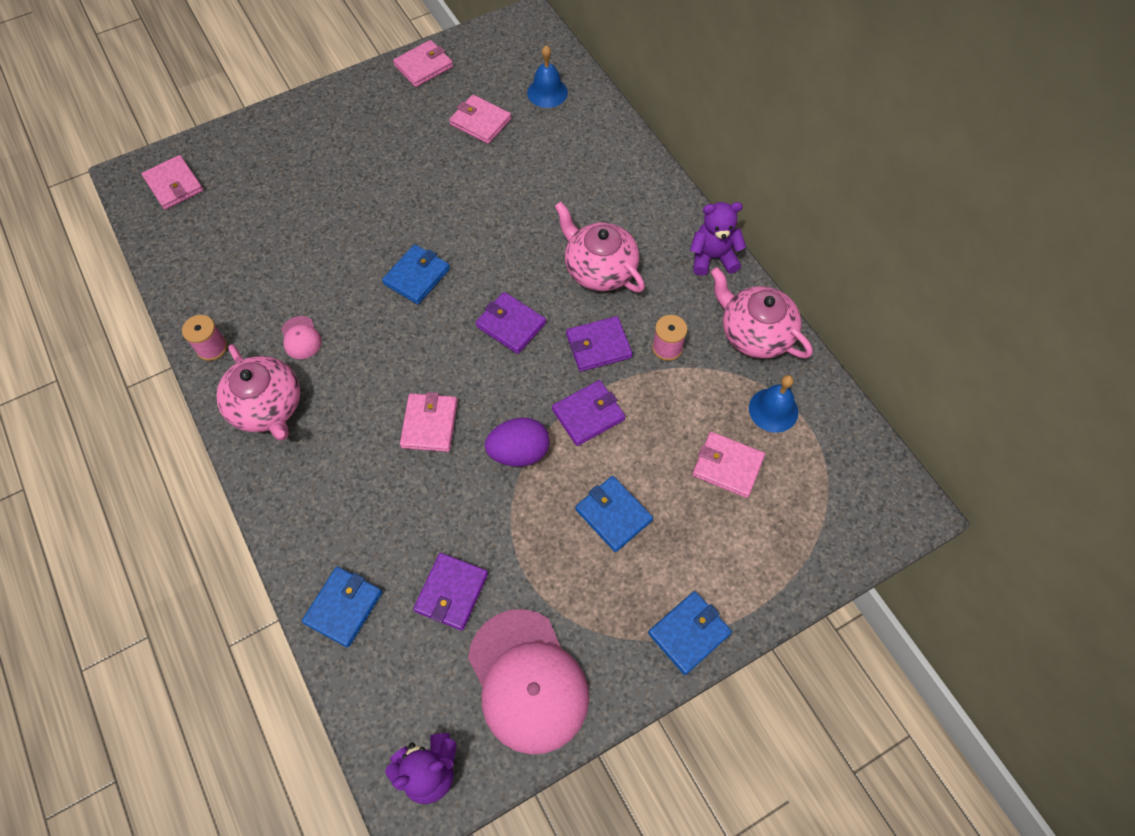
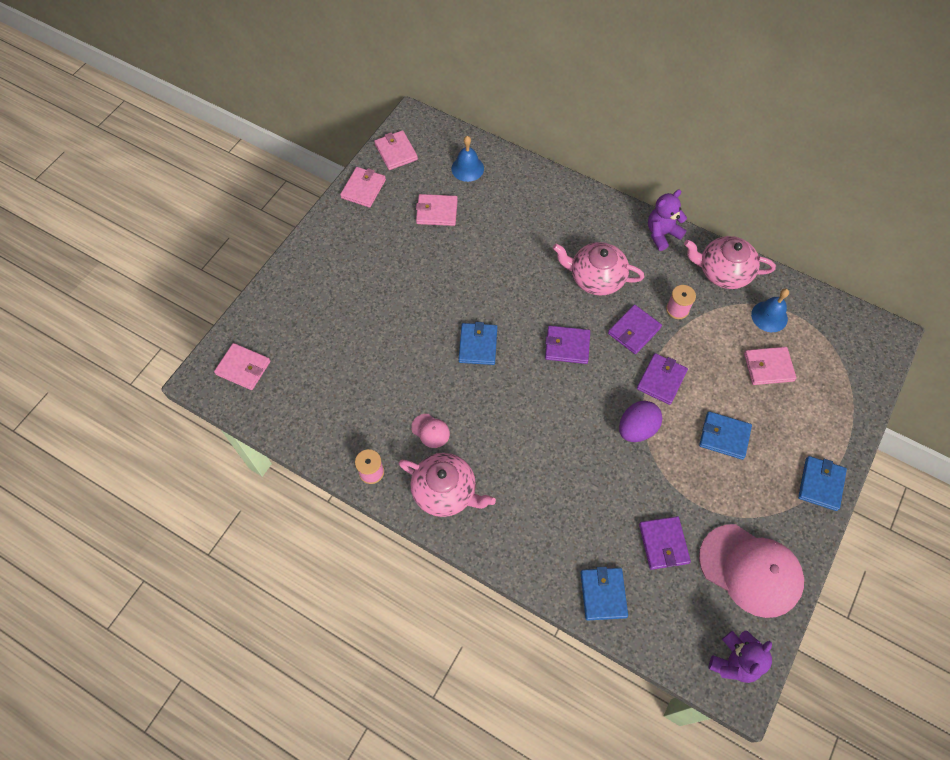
camera: 30 degrees left, 0 degrees up
(429, 424) = (565, 442): pink wallet -> pink wallet (396, 152)

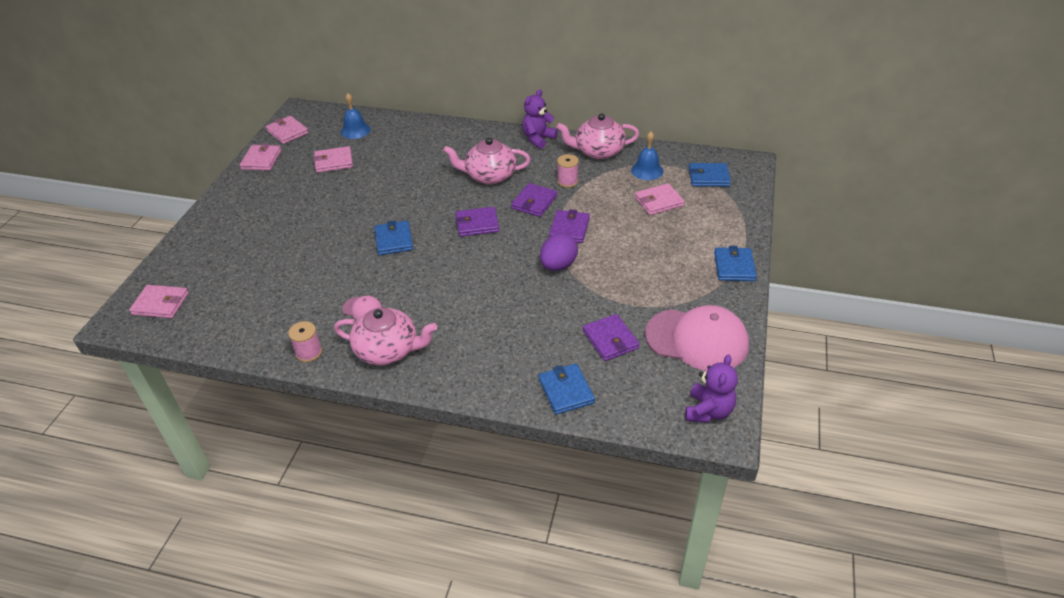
camera: 15 degrees left, 20 degrees down
(724, 436) = (638, 254): blue wallet -> blue wallet (708, 177)

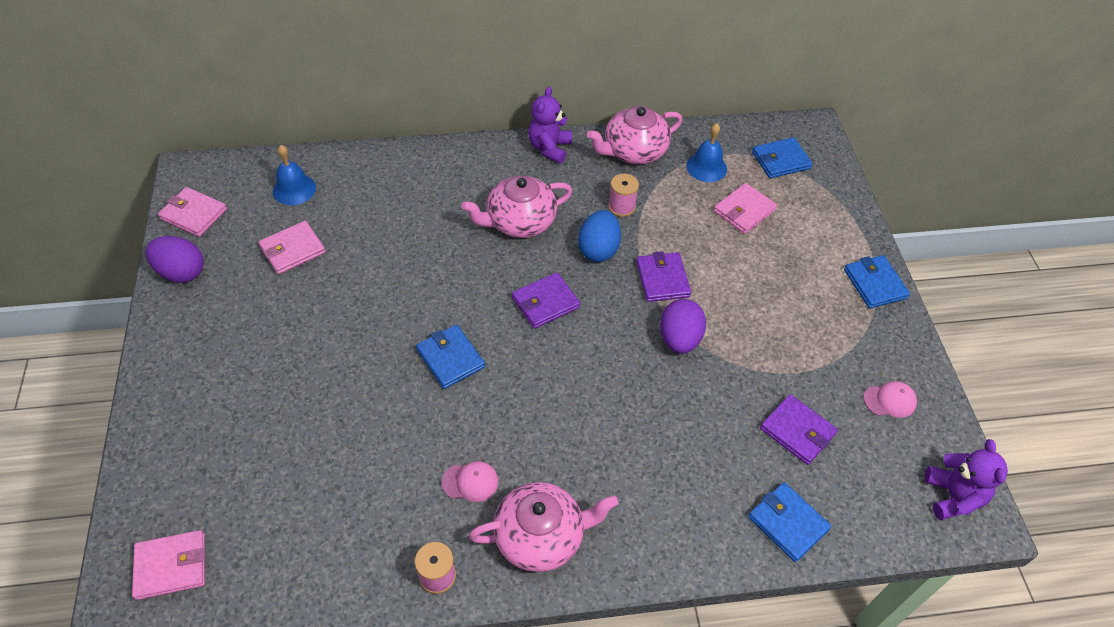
camera: 25 degrees left, 10 degrees up
(261, 160) = (181, 272): pink wallet -> purple egg
(534, 202) = (598, 249): purple wallet -> blue egg
(697, 340) = (889, 400): pink cap -> pink cap, size x0.42

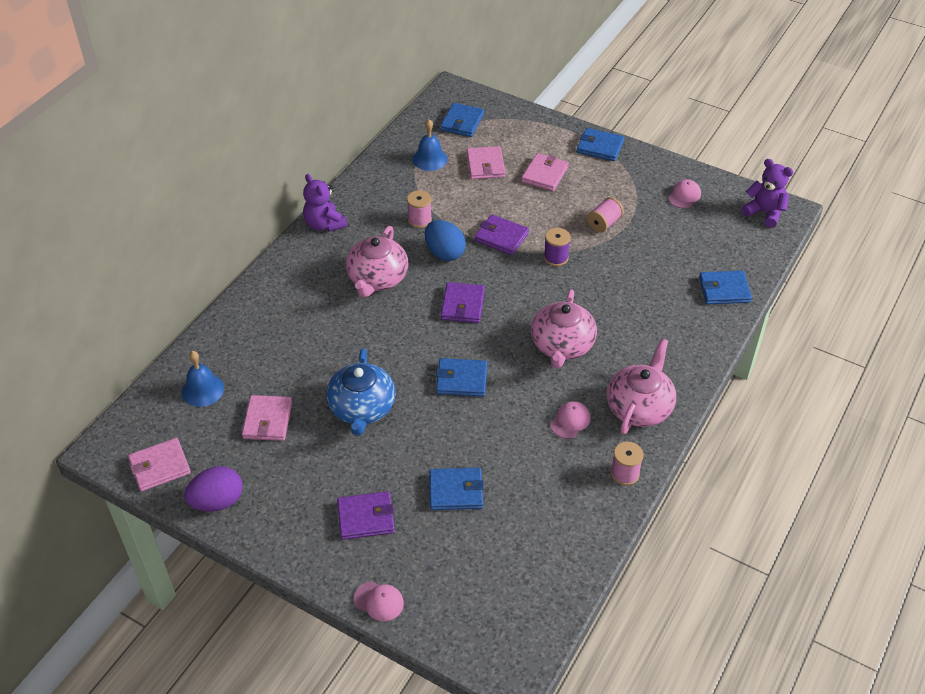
camera: 50 degrees left, 5 degrees down
(141, 454) = (379, 601): none -> pink cap
(171, 566) = (495, 621): pink wallet -> pink wallet (544, 174)
(309, 436) = (456, 491): none -> blue wallet
(355, 305) = (362, 408): none -> blue teapot
(634, 151) = (376, 184): pink teapot -> pink teapot (562, 345)
(679, 339) = (556, 258): purple egg -> purple spool
(769, 351) = (604, 223): none -> pink spool
(797, 431) = (669, 247): purple wallet -> purple wallet (366, 517)

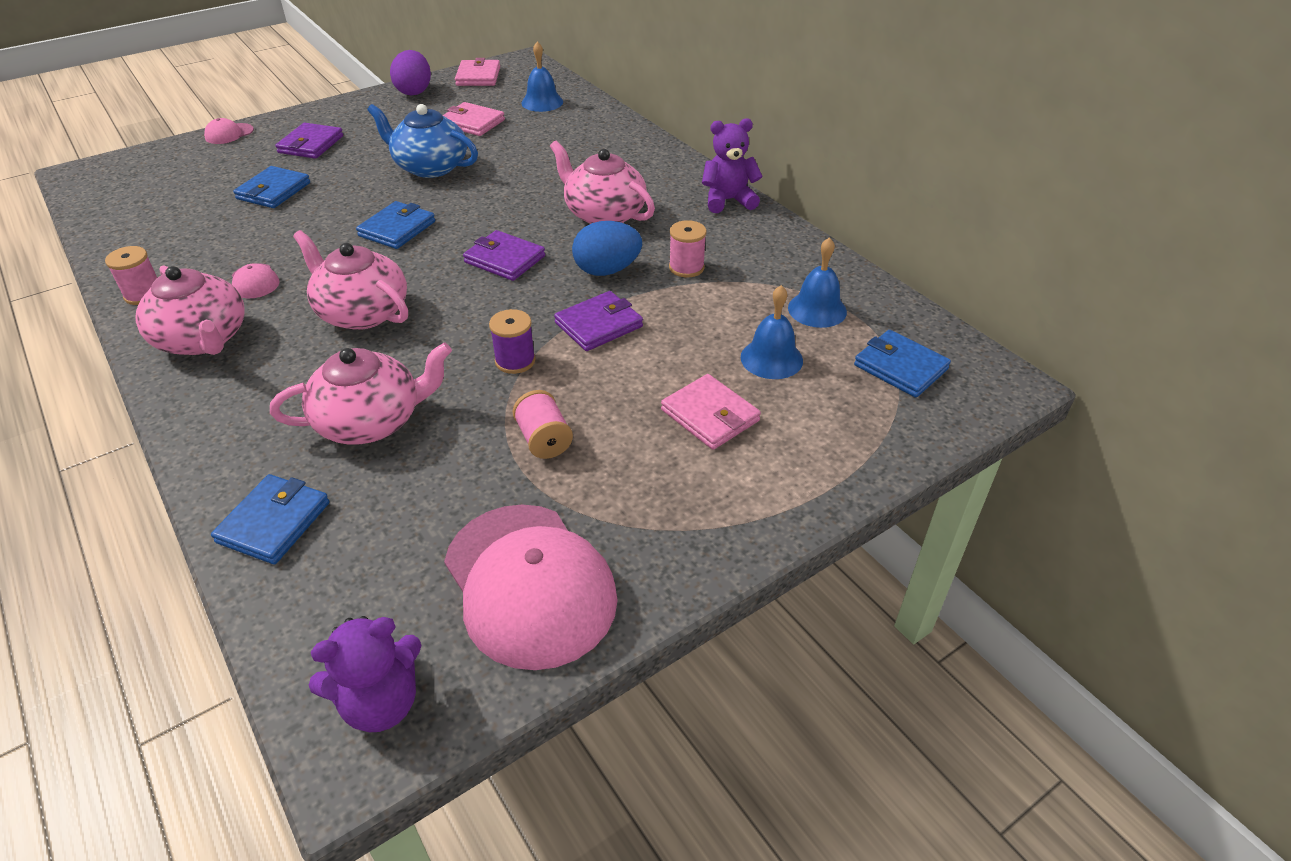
camera: 115 degrees right, 5 degrees down
(485, 165) = (771, 358): pink wallet -> blue bell
(600, 147) = (747, 517): blue wallet -> none
(641, 291) = (371, 421): none -> pink teapot
(684, 196) = (529, 584): pink cap -> pink cap, size x2.38

